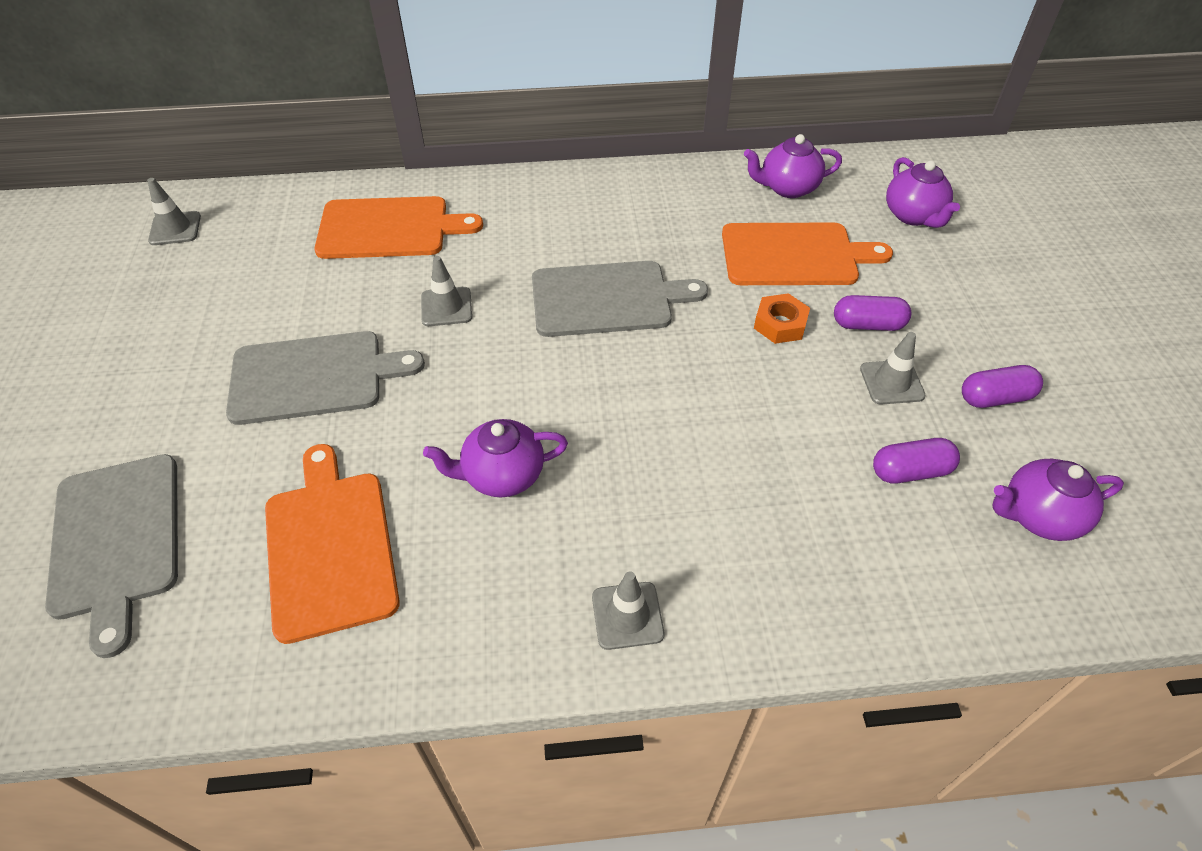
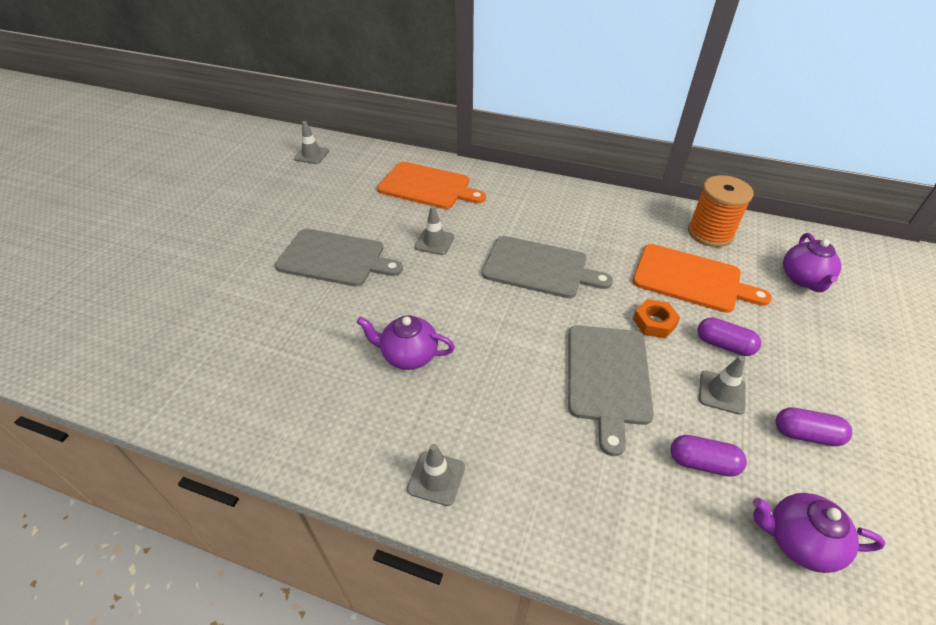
camera: 25 degrees right, 5 degrees down
(116, 540) = (181, 313): grey cutting board -> grey cutting board (608, 377)
(330, 547) = (285, 360): orange cutting board -> none
(787, 188) = (710, 233): purple teapot -> orange spool

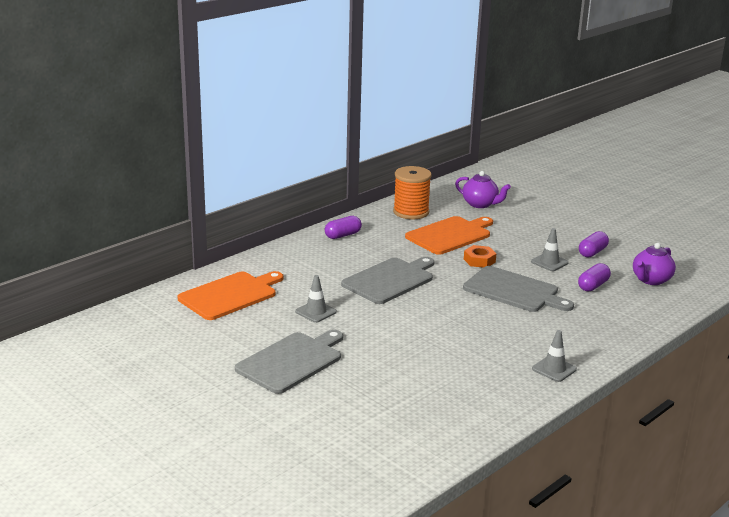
camera: 65 degrees left, 20 degrees down
(311, 155) = (95, 341): grey traffic cone -> none
(408, 355) = (439, 354): purple teapot -> none
(724, 345) = (514, 248): purple capsule -> purple capsule (343, 235)

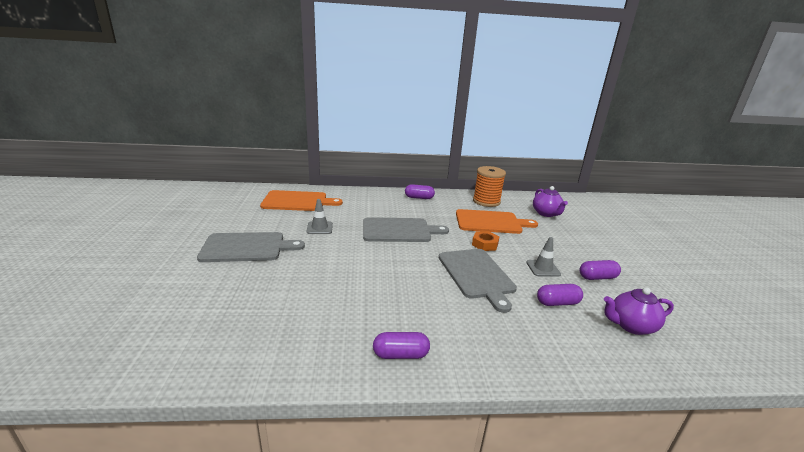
camera: 40 degrees right, 0 degrees up
(554, 369) = (400, 354): grey traffic cone -> purple capsule

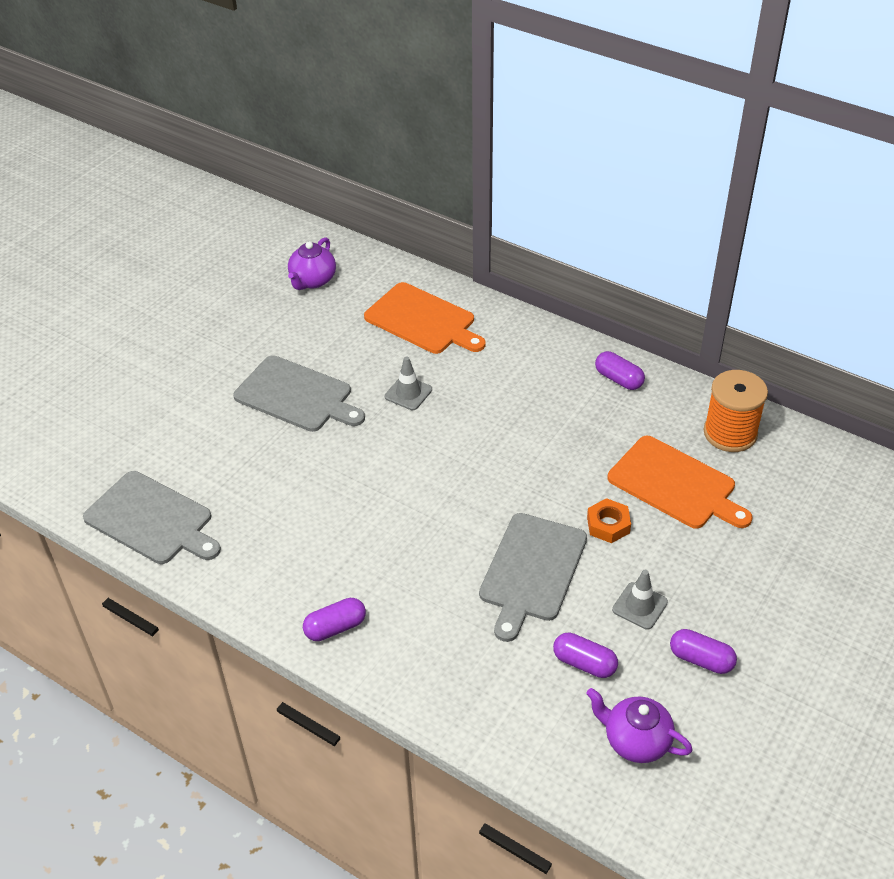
camera: 40 degrees right, 20 degrees up
(399, 230) = (511, 443): grey cutting board -> grey cutting board (152, 520)
(400, 354) = (335, 627): purple capsule -> purple capsule turned 60 degrees counterclockwise
(546, 213) = (806, 506): purple teapot -> purple teapot (312, 281)

